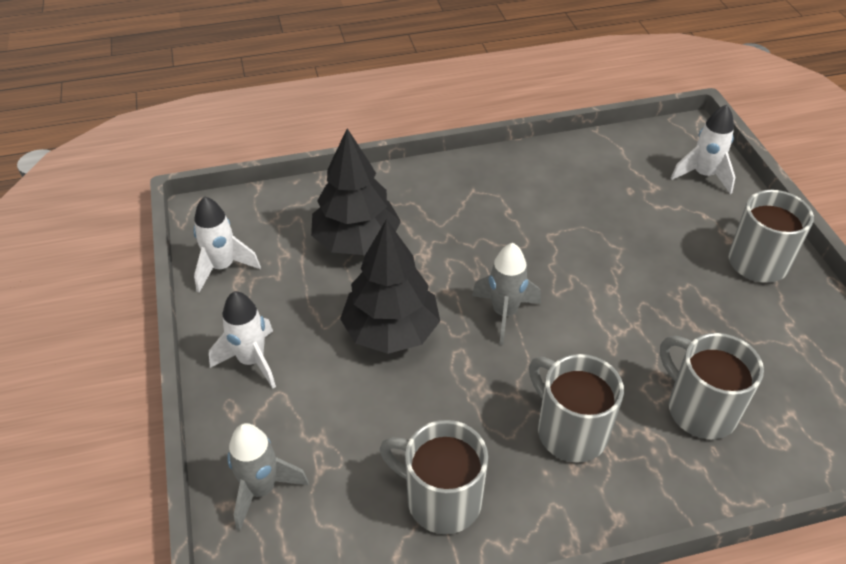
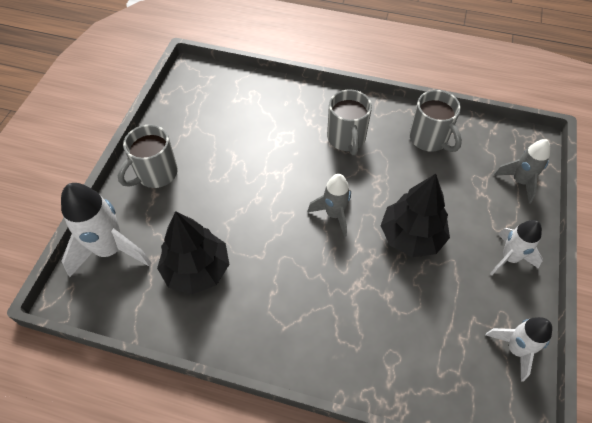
camera: 150 degrees left, 10 degrees up
(356, 241) = (402, 322): black tree -> black tree (196, 269)
(699, 409) = (275, 120): grey mug -> none
(703, 175) = (110, 250): white rocket -> white rocket, size x1.61

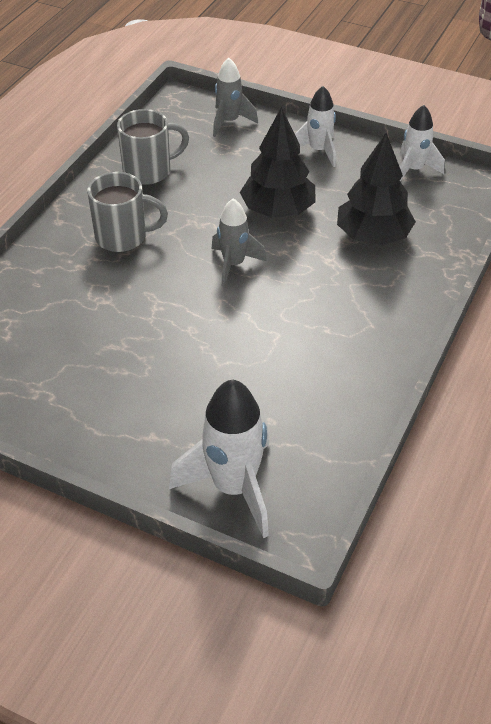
camera: 80 degrees left, 10 degrees down
(155, 174) = (115, 433): grey mug -> none
(196, 269) = (283, 396): black tree -> black tree (373, 236)

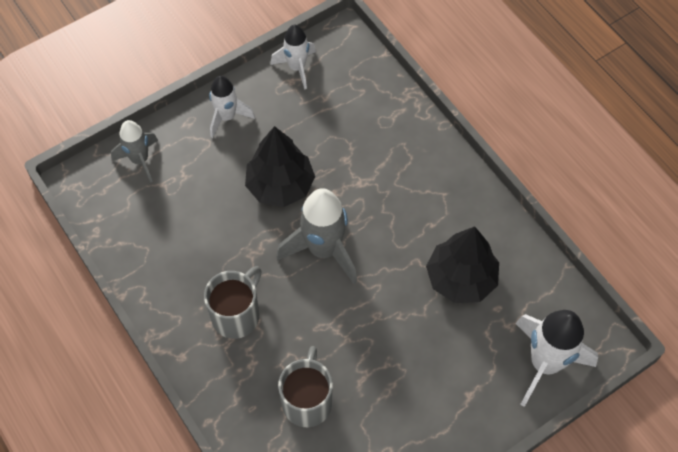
camera: 60 degrees left, 15 degrees up
(149, 171) = (163, 254): grey mug -> grey mug (307, 400)
(234, 264) = (323, 250): grey rocket -> grey rocket, size x1.61
(373, 236) = (353, 139): black tree -> black tree (461, 278)

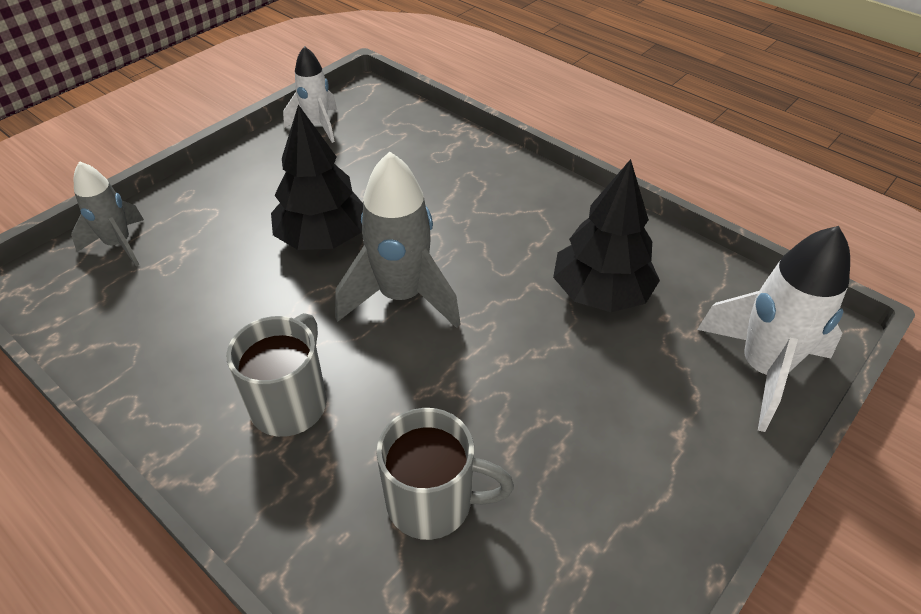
camera: 15 degrees left, 15 degrees down
(227, 117) = (237, 182): white rocket -> none
(307, 400) = (433, 502): grey mug -> grey mug turned 105 degrees clockwise

